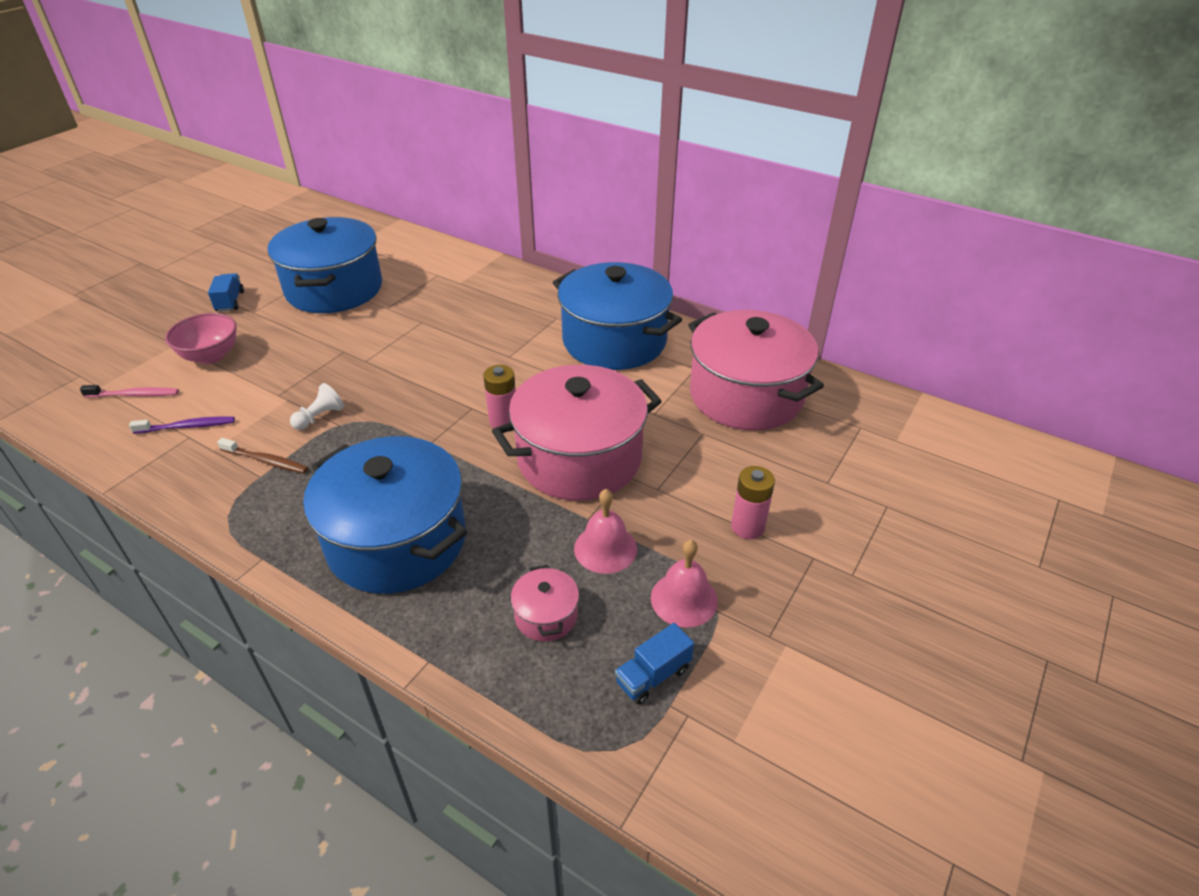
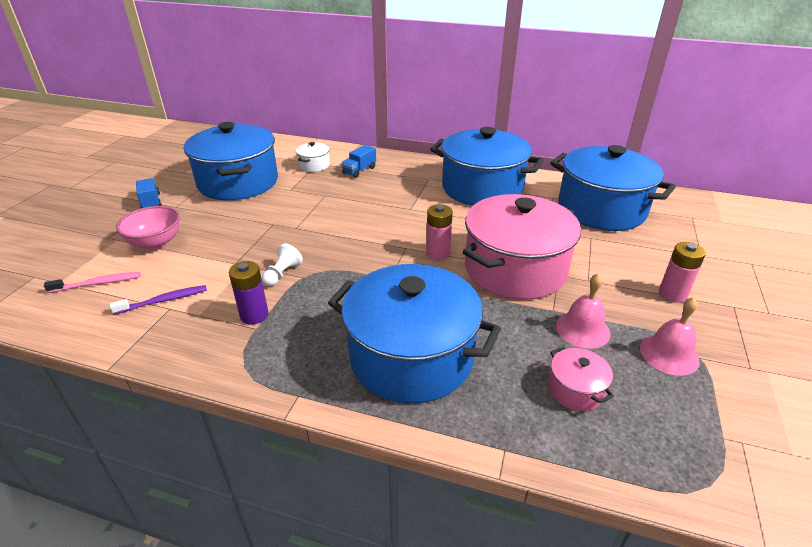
camera: 15 degrees left, 5 degrees down
(266, 461) = (254, 315): brown toothbrush -> purple battery
(432, 277) = (314, 165): none -> white pot
(653, 675) = (692, 417): blue truck -> blue truck (359, 170)
(746, 396) = (601, 209): pink pot -> blue pot

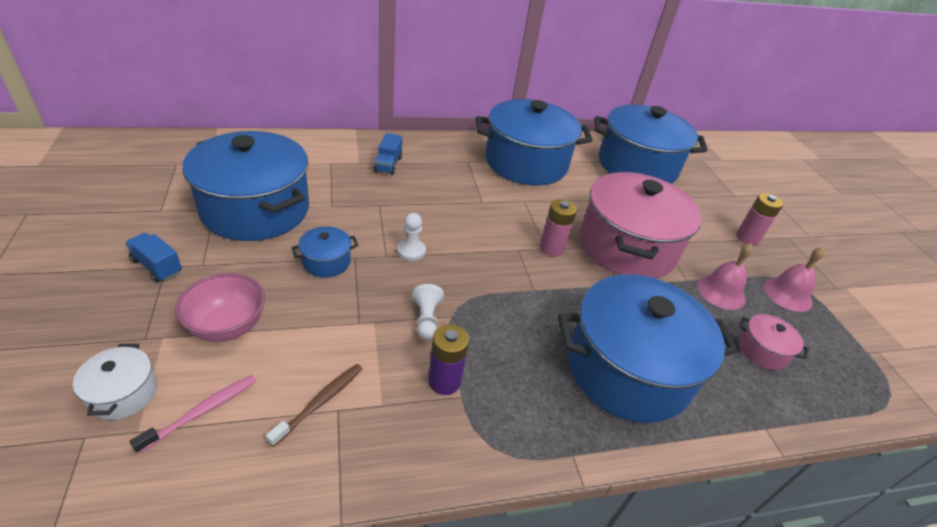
camera: 35 degrees left, 5 degrees up
(164, 300) = (320, 402): purple toothbrush -> brown toothbrush
(251, 222) = (326, 262): none -> blue pot
(314, 165) = (330, 167): white pot -> white pot (123, 393)
(317, 229) = (411, 251): none -> white pawn

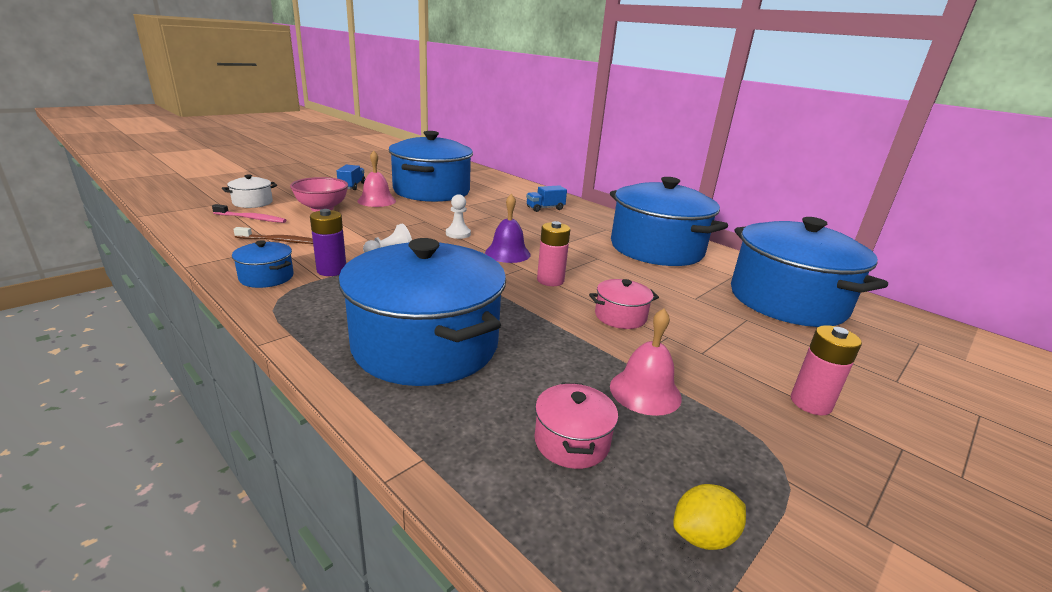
camera: 60 degrees right, 15 degrees down
(326, 262) = (409, 216): blue pot -> blue pot (266, 277)
(482, 243) = (507, 253): none -> purple bell
(627, 247) = (620, 316): pink pot -> pink pot, size x0.42
(787, 294) = (742, 458): pink bell -> pink bell (376, 201)
(839, 344) = (703, 536): none -> yellow lemon

